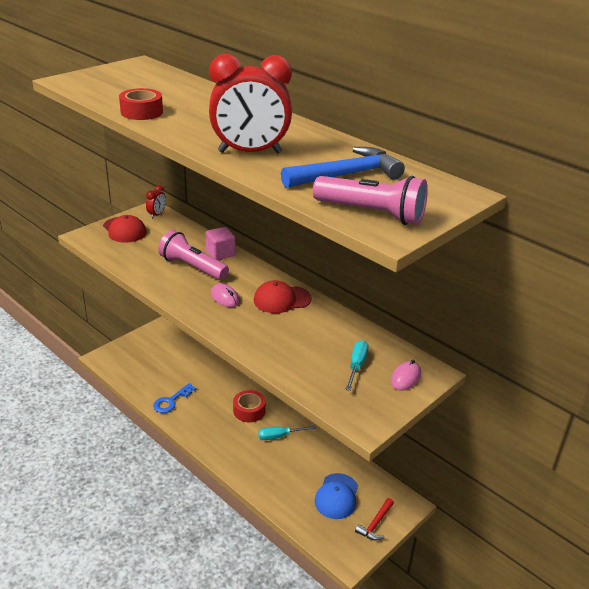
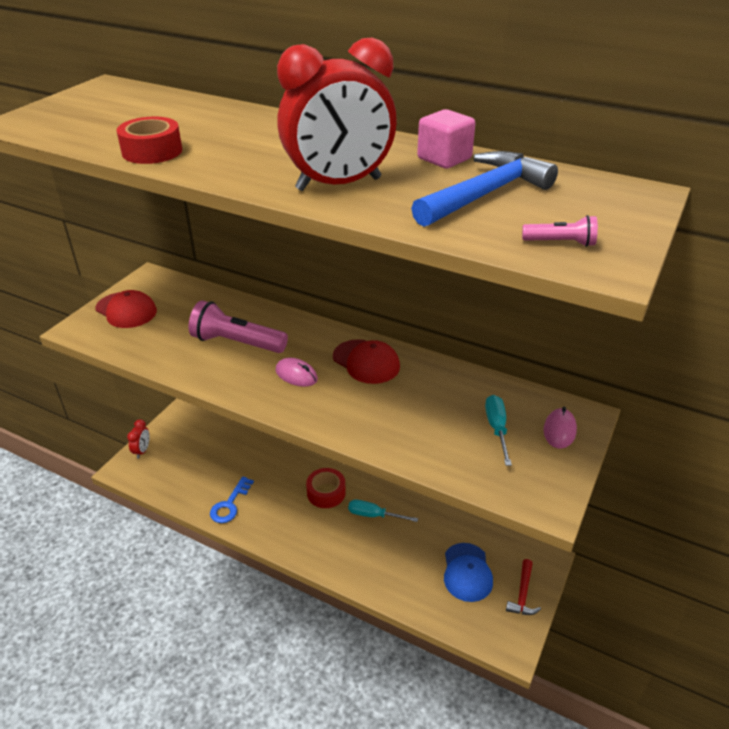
camera: 15 degrees left, 5 degrees up
(157, 215) = (159, 282): red clock -> red clock (142, 451)
(220, 253) = (262, 317): pink cube -> pink cube (444, 159)
(280, 436) = (374, 515): turquoise screwdriver -> turquoise screwdriver turned 45 degrees clockwise
(282, 300) = (366, 362): red cap -> red cap turned 105 degrees counterclockwise
(372, 213) = (561, 243): pink flashlight -> pink flashlight, size x0.46

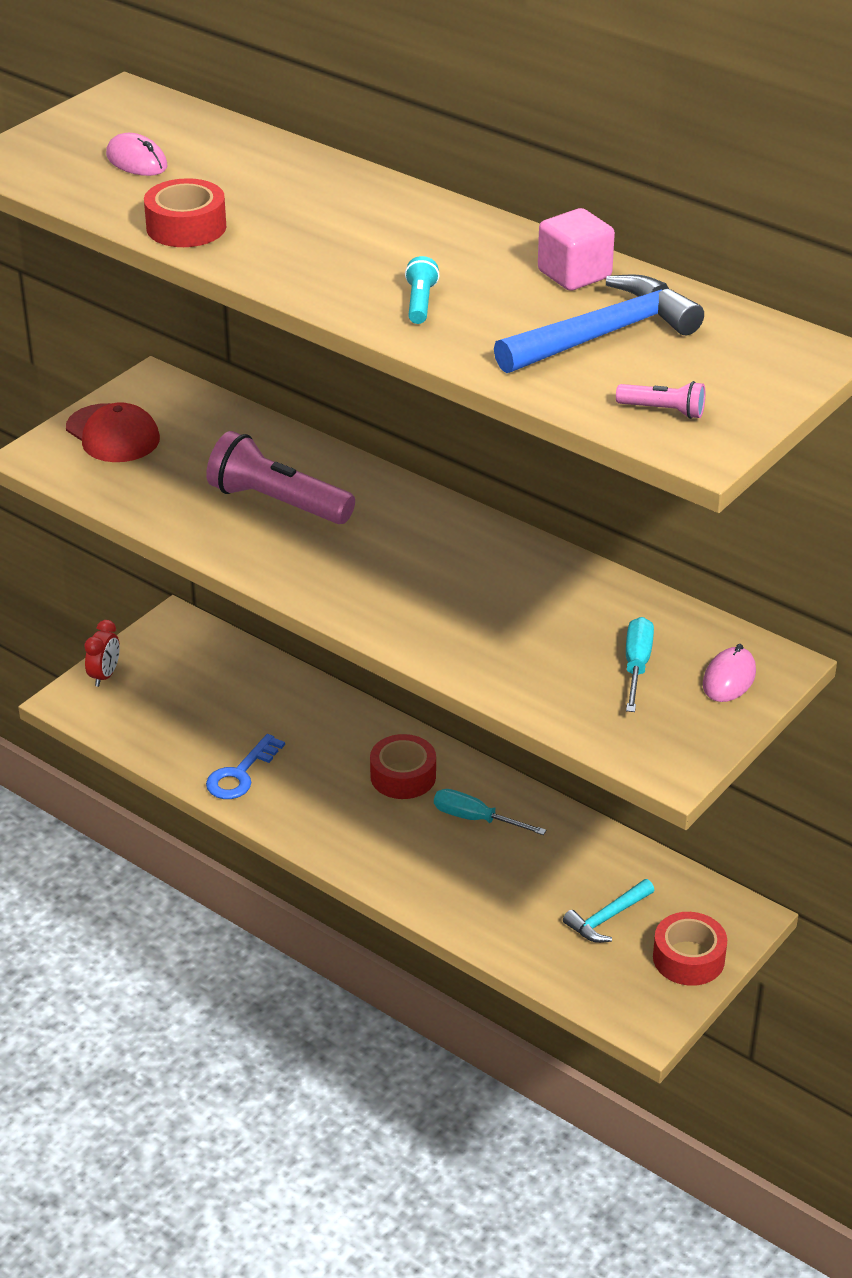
camera: 10 degrees right, 0 degrees up
(296, 375) = (359, 559): pink mouse -> pink mouse (136, 161)
(339, 184) = (420, 302): red clock -> turquoise flashlight
(366, 362) = (470, 552): red cap -> none
(467, 572) = (607, 918): blue cap -> turquoise hammer
(522, 594) = (688, 958): red hammer -> red tape

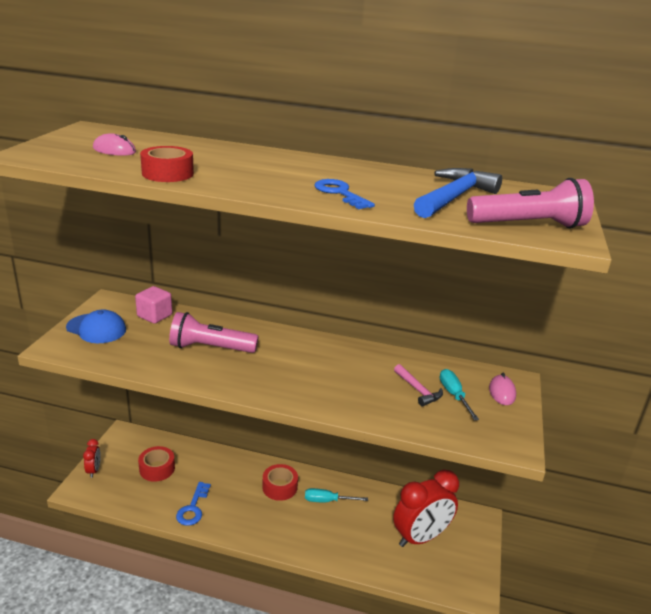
camera: 25 degrees left, 10 degrees down
(113, 434) = (96, 329): red cap -> blue cap
(420, 302) = (340, 193): turquoise flashlight -> blue key
(574, 274) = (407, 176): pink cube -> pink cube (154, 316)
(579, 644) = (418, 390): none -> pink hammer
(607, 918) = (420, 537): turquoise hammer -> red clock
(663, 411) = (529, 225): pink flashlight -> pink flashlight, size x2.16
(688, 958) = (471, 548): red tape -> red tape (157, 469)

